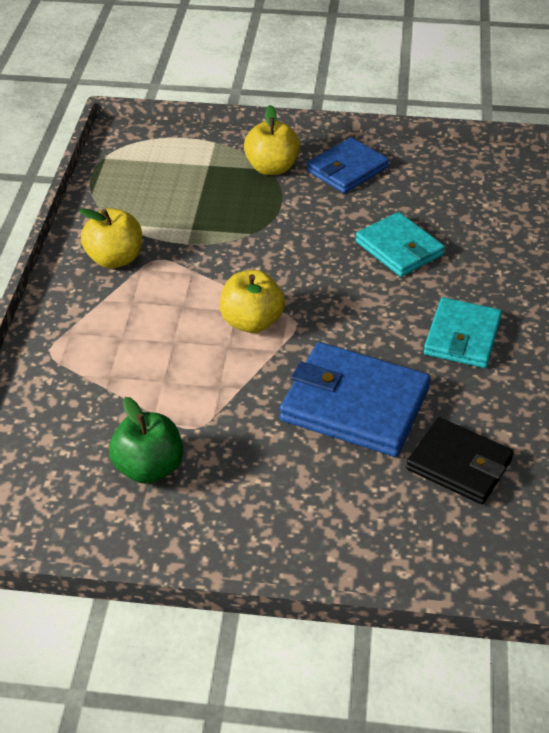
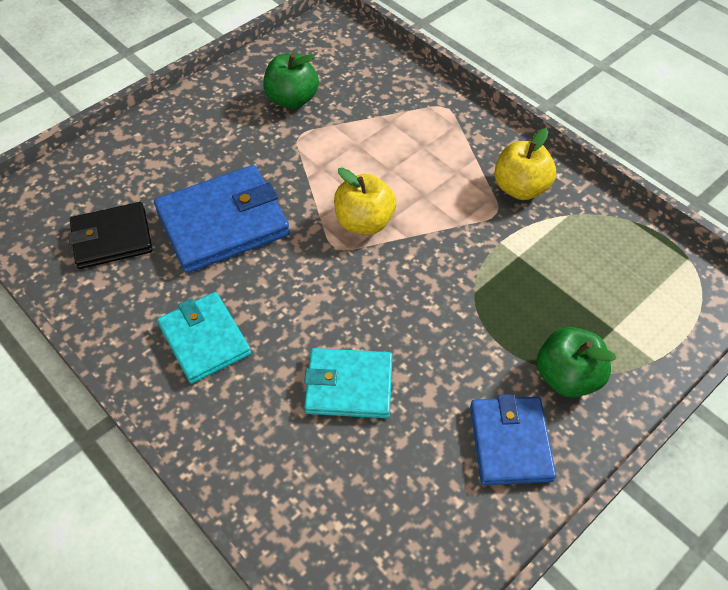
camera: 130 degrees right, 10 degrees up
(272, 168) = (567, 377): yellow apple -> green apple

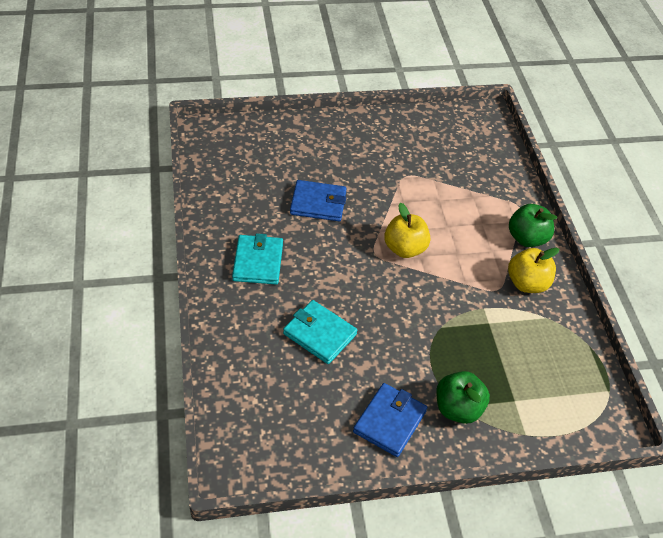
camera: 30 degrees right, 5 degrees down
(112, 238) = (249, 178): black wallet -> none
(223, 223) = (318, 203): blue wallet -> blue wallet, size x0.66
(292, 99) = (419, 151): green apple -> green apple (527, 238)

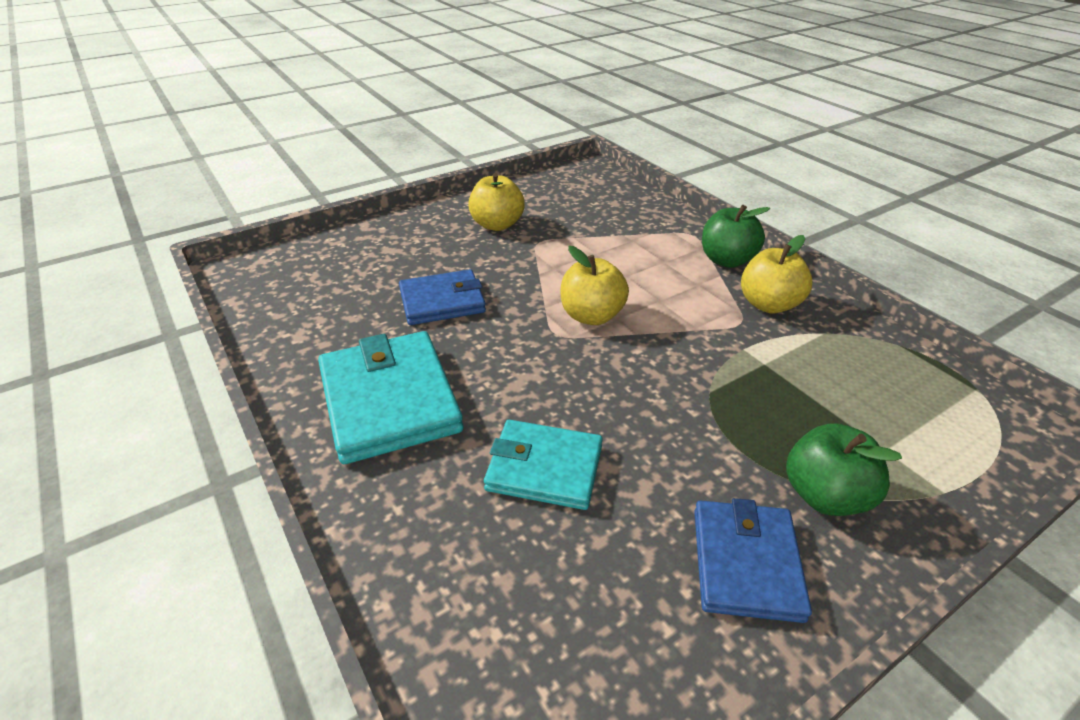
camera: 20 degrees left, 10 degrees down
(258, 262) = (390, 400): turquoise wallet -> turquoise wallet, size x1.53
(386, 150) = (497, 225): none -> yellow apple

